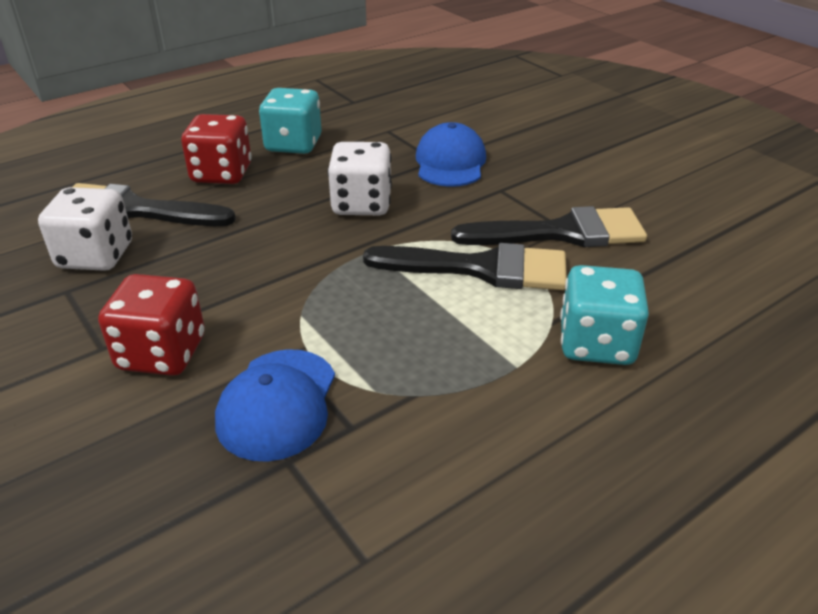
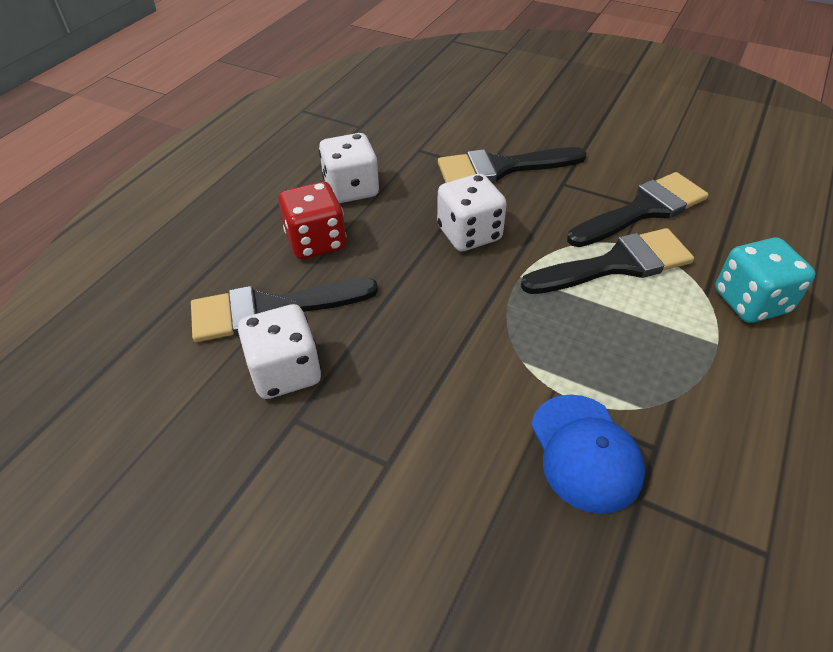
camera: 25 degrees left, 10 degrees up
(162, 353) = (447, 447): red dice -> none
(293, 144) = (351, 189): turquoise dice -> white dice
(450, 162) = (501, 168): blue cap -> black brush

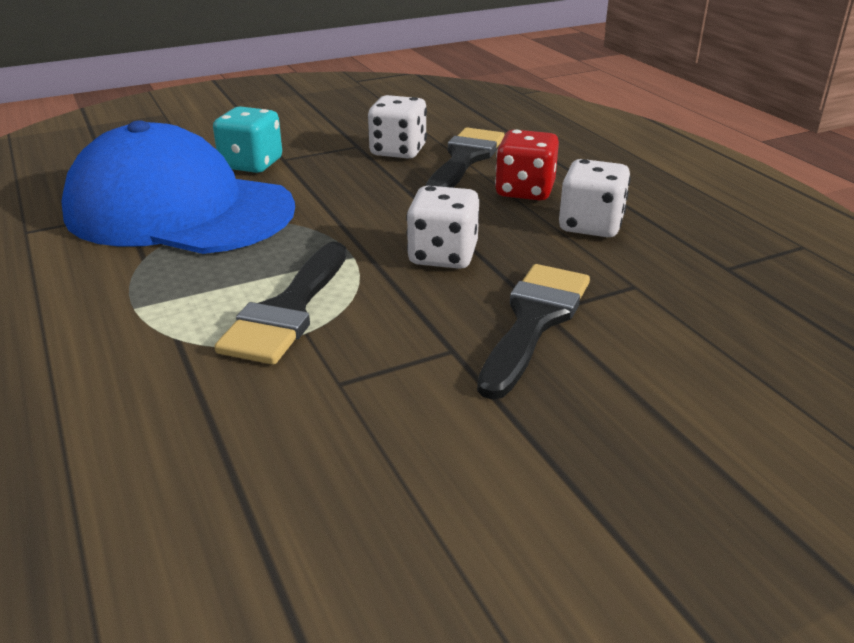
camera: 125 degrees right, 15 degrees down
(585, 452) = (179, 210): blue cap -> blue cap, size x2.21
(643, 210) = (330, 378): black brush -> none
(750, 302) = (124, 357): turquoise dice -> turquoise dice (251, 164)

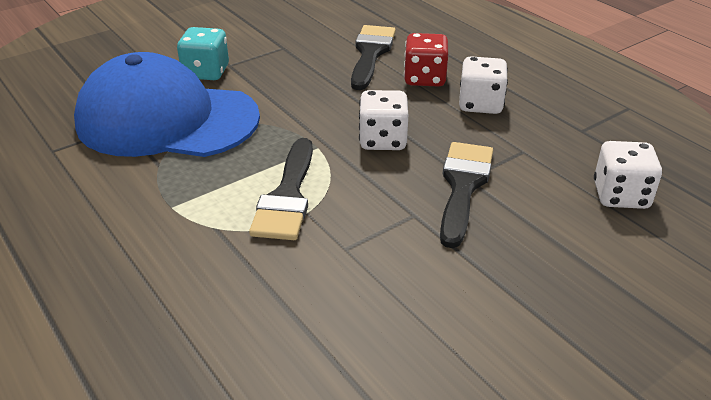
camera: 10 degrees left, 5 degrees up
(398, 151) = (317, 50): white dice -> white dice (620, 195)

